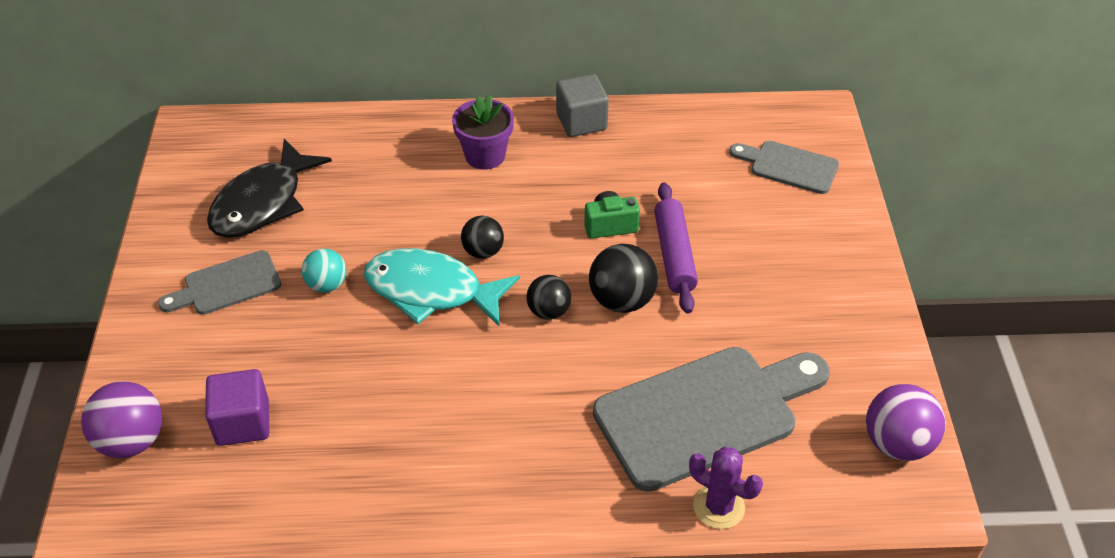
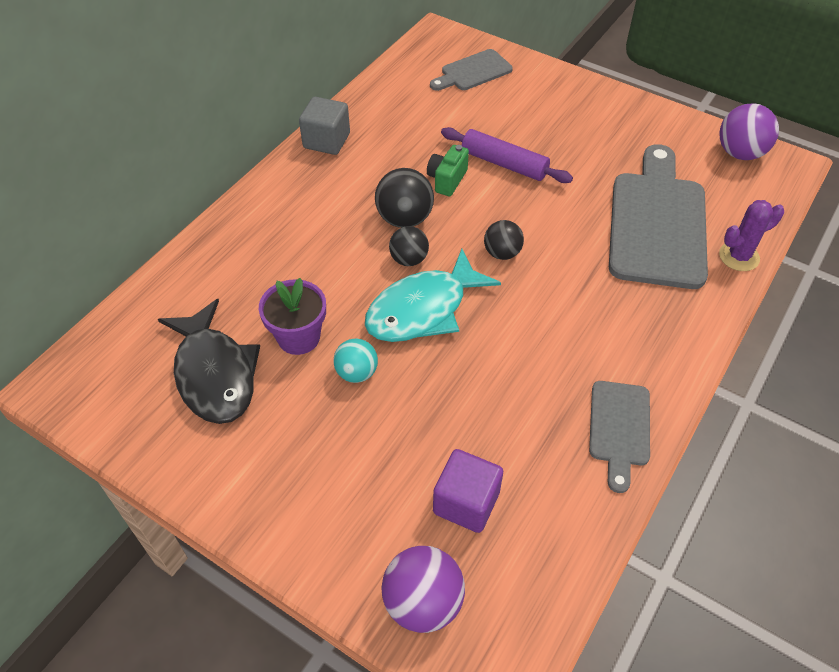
camera: 55 degrees left, 5 degrees up
(227, 285) = (292, 445): grey cutting board -> grey cutting board (619, 428)
(485, 155) = (307, 208): purple flower pot -> purple flower pot (298, 337)
(622, 300) = (524, 210): black ball -> black ball (404, 219)

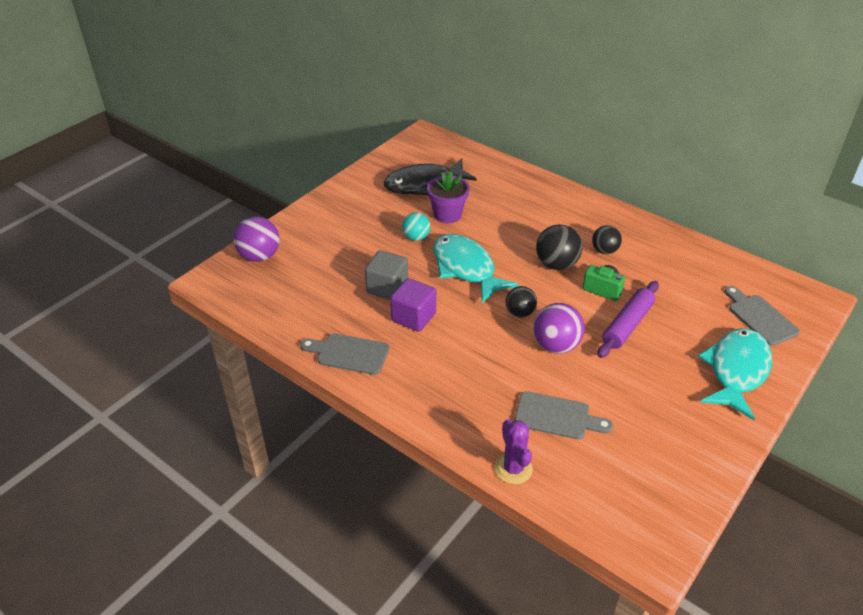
camera: 95 degrees right, 10 degrees down
(326, 141) = (642, 228): grey cube -> grey cube (387, 287)
(409, 259) = (514, 264): black ball -> black ball (604, 250)
(466, 502) = (313, 276): purple cube -> purple cube (413, 317)
(554, 95) = (736, 371): none -> turquoise fish
(657, 223) = (557, 417): grey cutting board -> grey cutting board, size x0.53
(740, 153) = (668, 511): purple ball -> purple ball (556, 345)

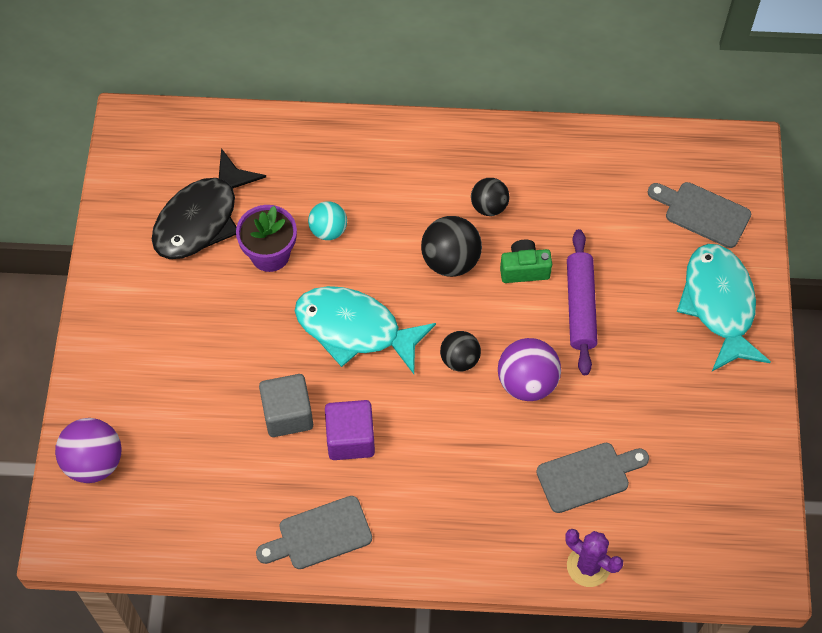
camera: 35 degrees left, 20 degrees up
(416, 237) = (260, 315): turquoise ball -> turquoise ball (328, 230)

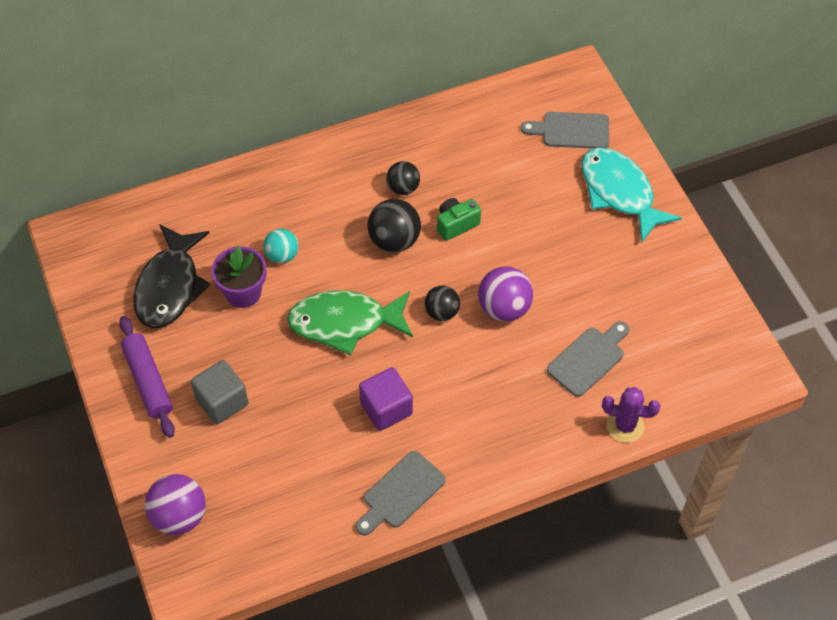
camera: 25 degrees left, 5 degrees down
(288, 414) = (324, 411): grey cube -> grey cube (222, 401)
(355, 329) = (345, 323): turquoise fish -> green fish
(580, 306) = (515, 235): purple rolling pin -> purple rolling pin (148, 381)

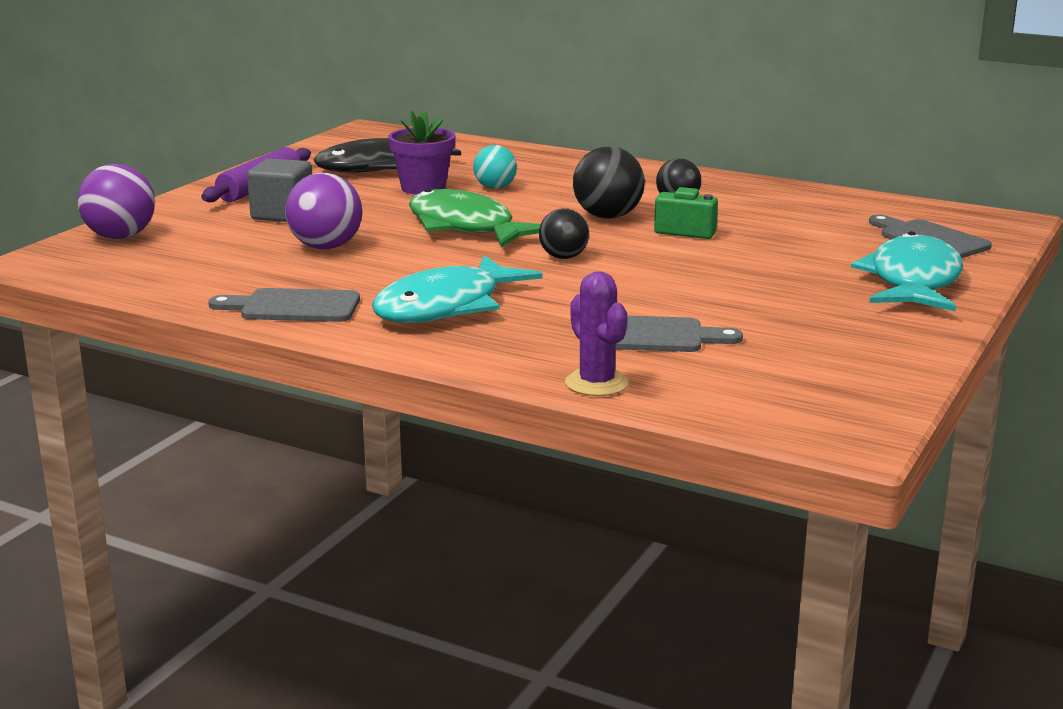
camera: 50 degrees right, 35 degrees down
(386, 408) = (393, 271): purple cube -> none
(467, 420) = (446, 307): none -> turquoise fish
(504, 308) = (629, 279): purple ball -> purple ball (326, 247)

